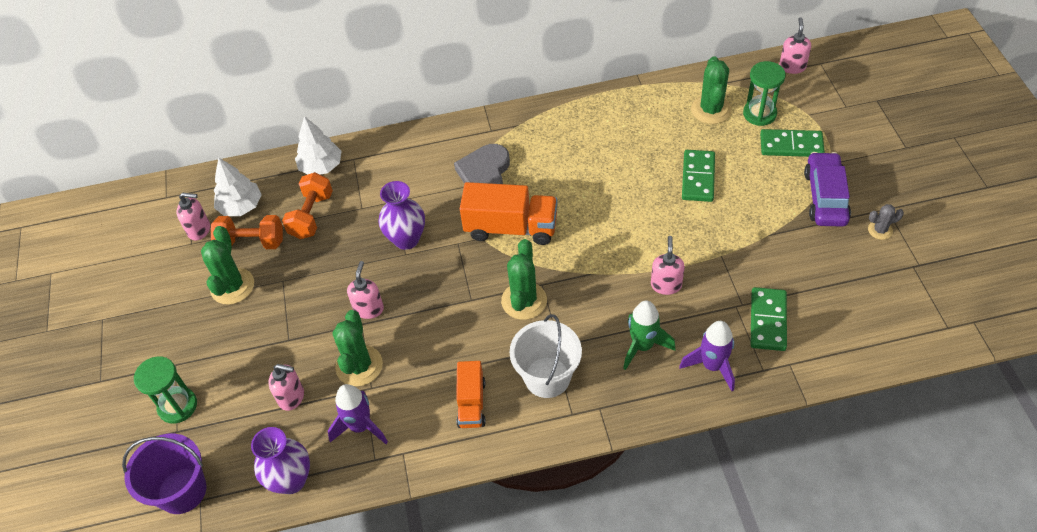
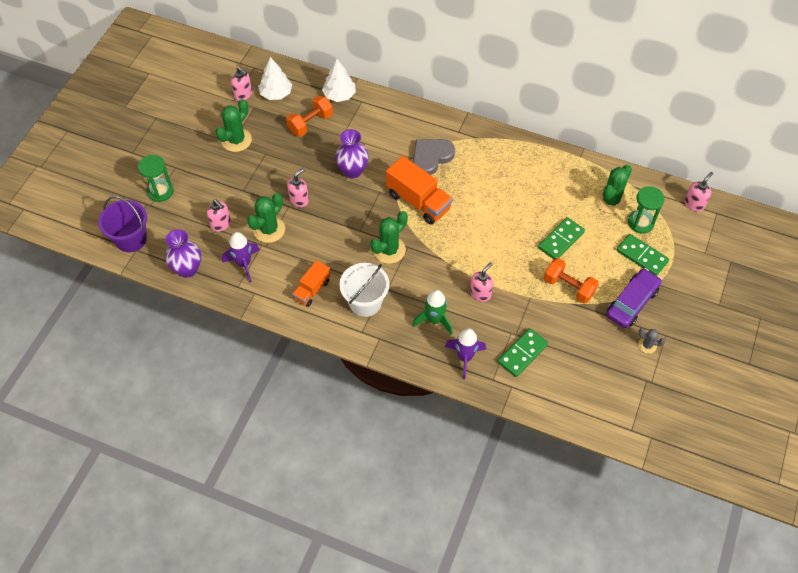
camera: 30 degrees right, 5 degrees up
(251, 242) = (265, 120): orange dumbbell -> orange dumbbell (568, 287)

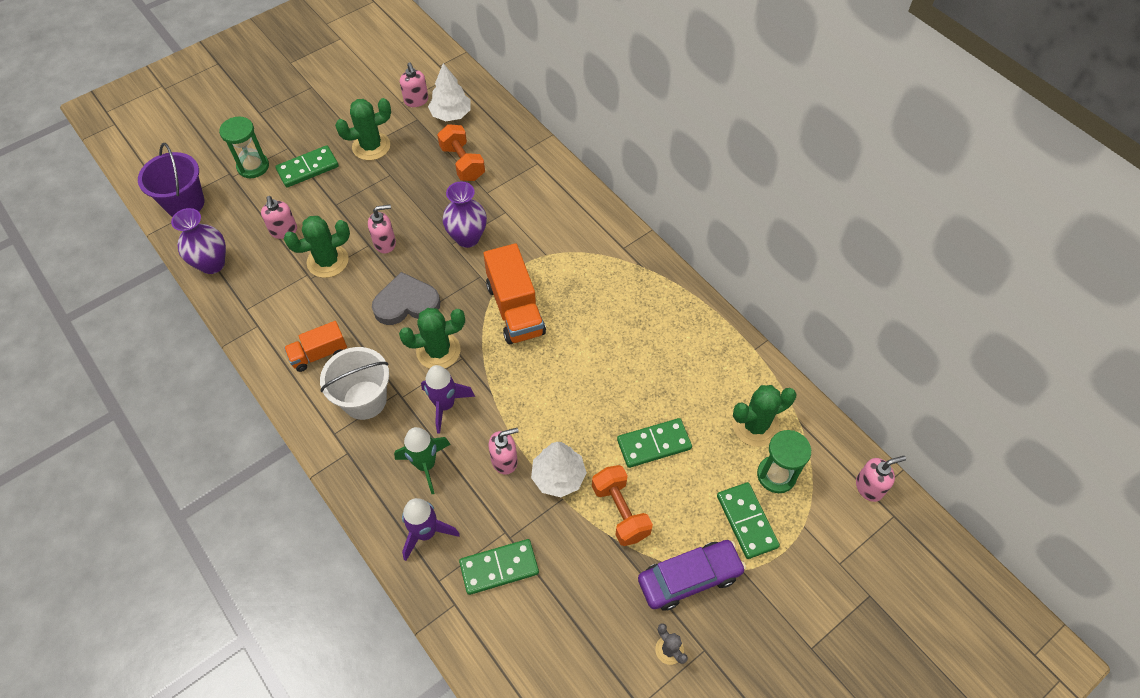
camera: 30 degrees right, 0 degrees up
(202, 175) = (308, 168): none -> green domino
(244, 264) = (272, 287): purple rocket -> purple rocket (445, 405)
(310, 123) = (462, 163): orange dumbbell -> orange dumbbell turned 75 degrees clockwise
(339, 95) = (518, 145): white tree -> white tree (558, 476)
(431, 157) = (568, 264): grey heart -> grey heart (406, 303)

